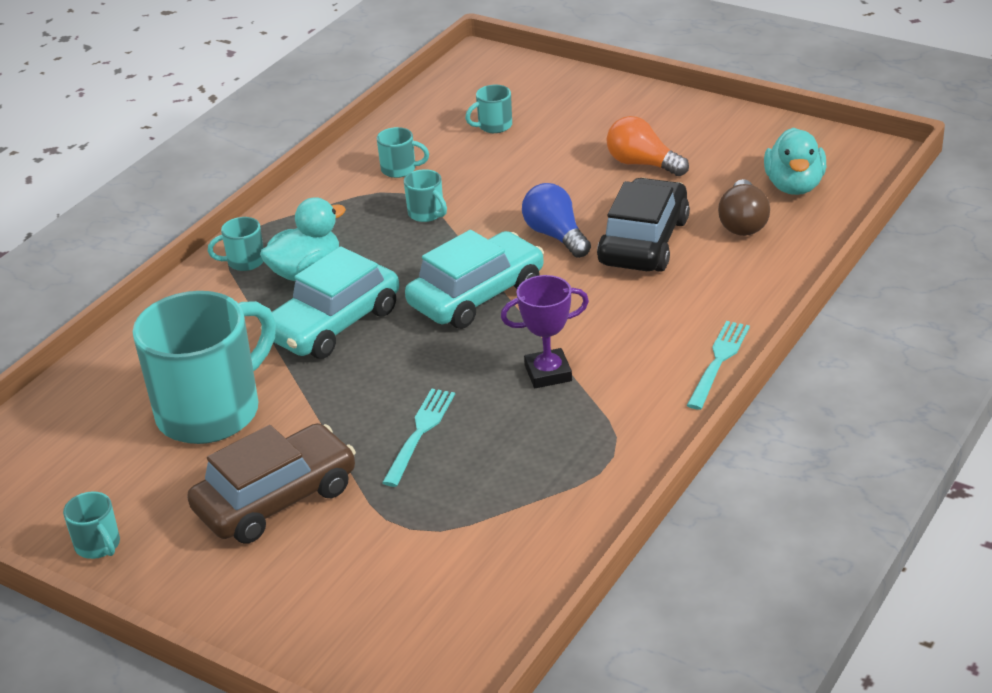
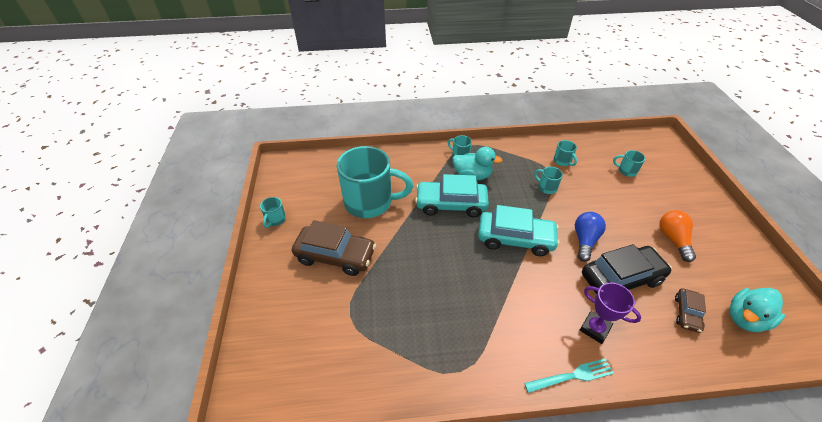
camera: 50 degrees right, 10 degrees up
(420, 433) = (411, 278): turquoise fork -> none
(427, 214) = (546, 187): turquoise mug -> turquoise mug turned 120 degrees clockwise
(548, 373) = (491, 302): purple trophy -> purple trophy (594, 329)
(743, 223) = (686, 313): brown light bulb -> brown car

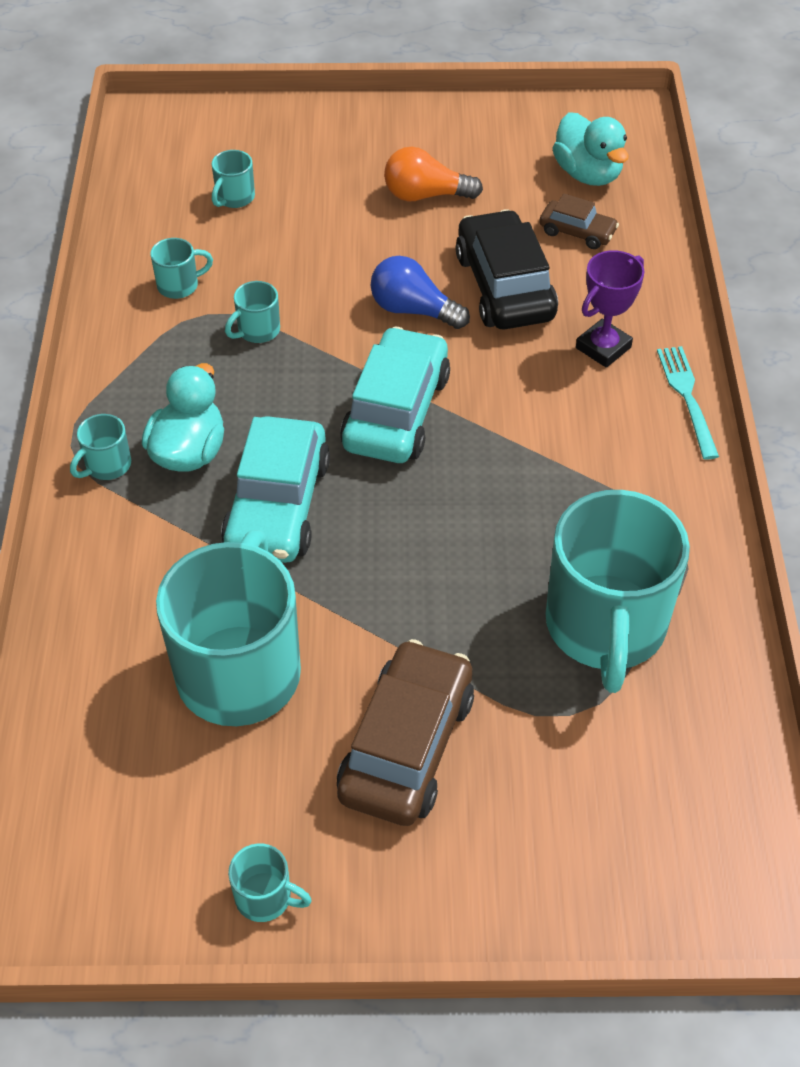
camera: 85 degrees left, 5 degrees up
(400, 331) = (605, 627): none -> turquoise mug

